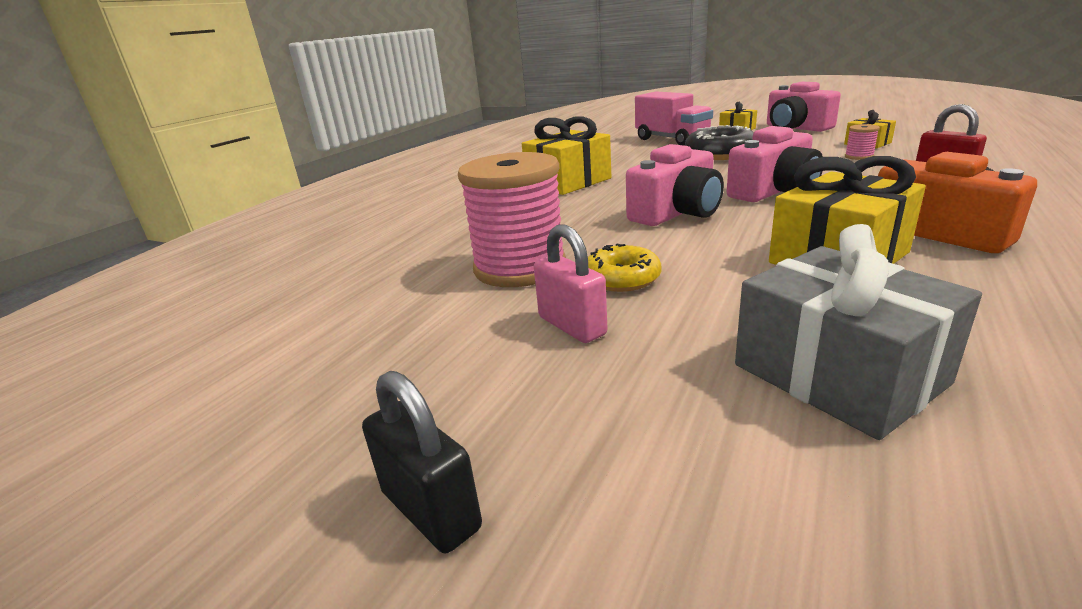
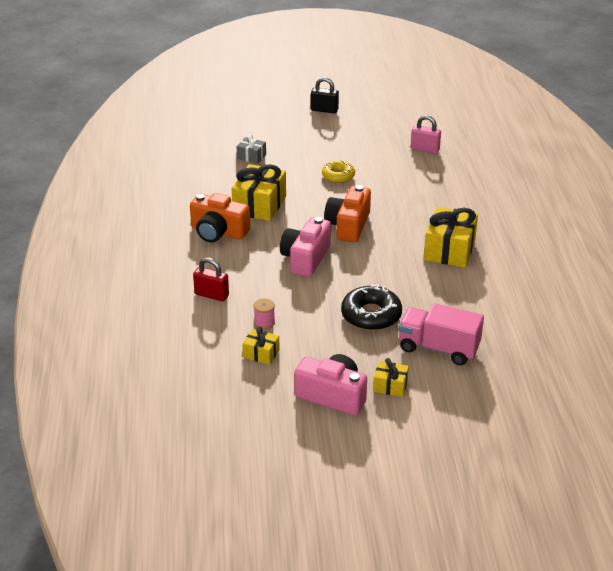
camera: 145 degrees right, 10 degrees up
(520, 268) = (386, 172): pink spool -> none
(572, 326) = (337, 153): pink padlock -> pink padlock (425, 149)
(677, 213) = (348, 226): pink camera -> orange camera
(838, 374) = (251, 157): grey gift -> grey gift, size x0.52

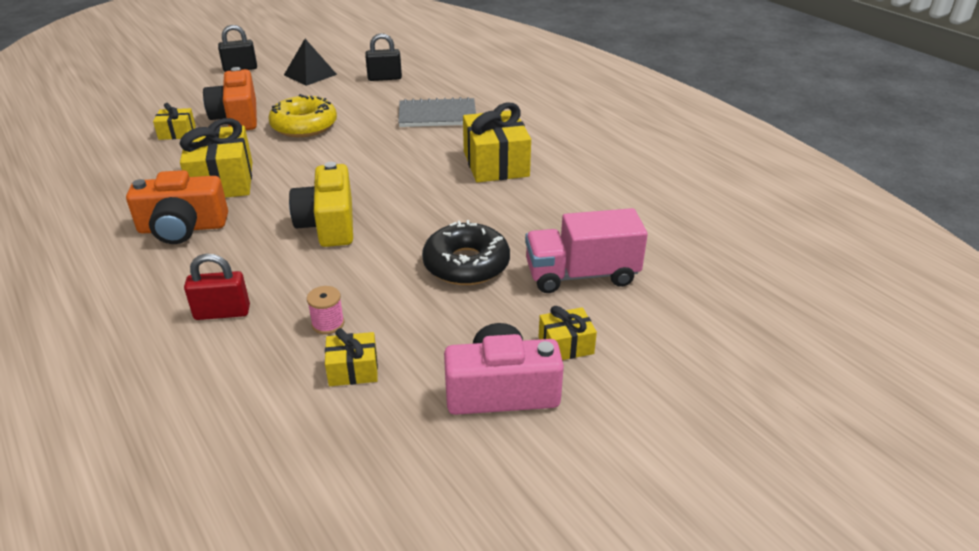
camera: 30 degrees left, 0 degrees up
(251, 157) = (177, 133): grey gift -> yellow gift
(305, 258) = (328, 224): pink camera -> yellow camera
(338, 176) = (304, 125): yellow donut -> yellow donut, size x1.55
(348, 226) = (356, 172): orange camera -> orange camera (237, 117)
(371, 130) = (310, 74): none -> black pyramid
(425, 149) = (384, 78): pink padlock -> black padlock
(439, 195) = (437, 115): none -> grey notebook

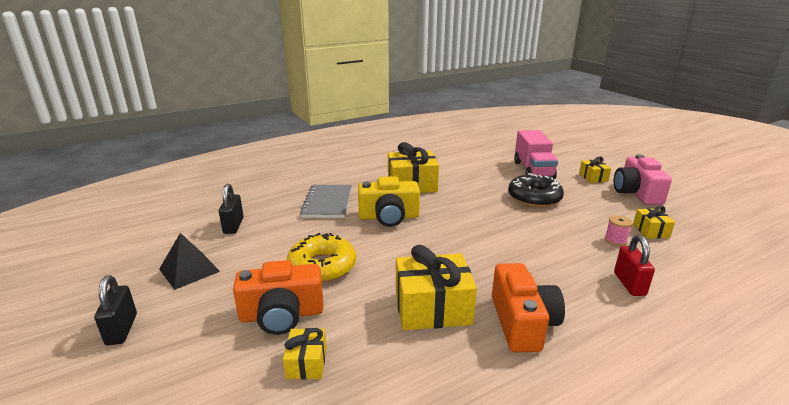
camera: 85 degrees left, 10 degrees down
(328, 224) = (500, 245): yellow camera -> yellow camera (389, 217)

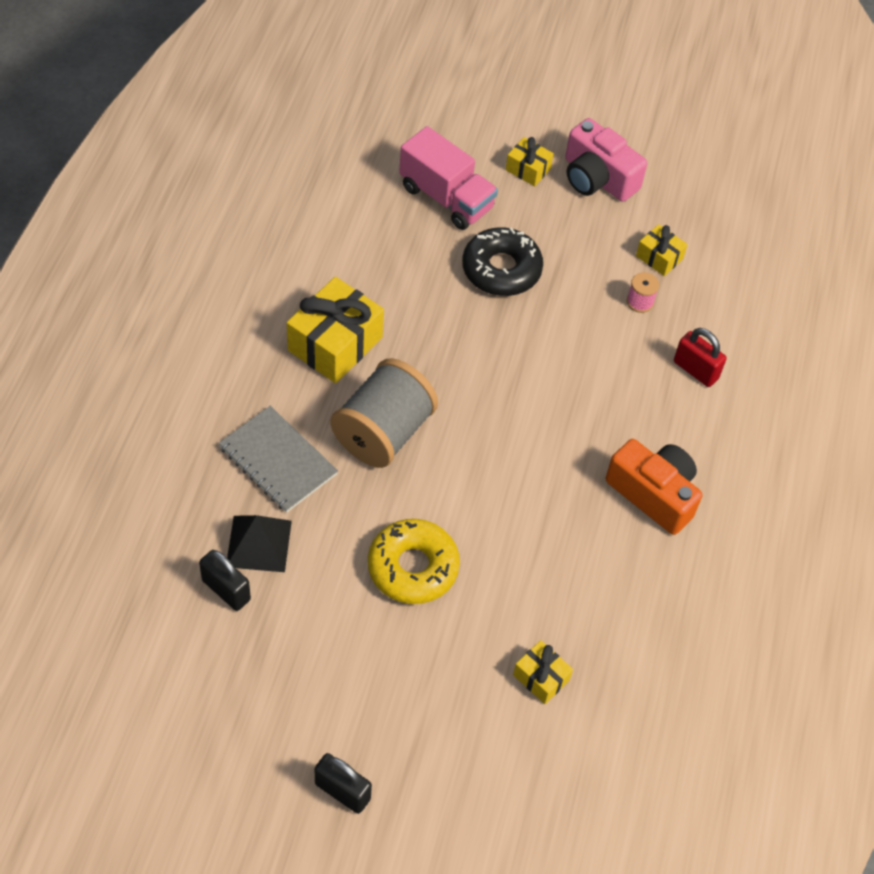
camera: 50 degrees left, 30 degrees up
(189, 270) = (286, 686): black pyramid -> black pyramid (258, 543)
(282, 315) = (457, 653): orange camera -> none
(389, 217) = (383, 432): yellow camera -> grey spool
(432, 308) = (570, 536): yellow gift -> none

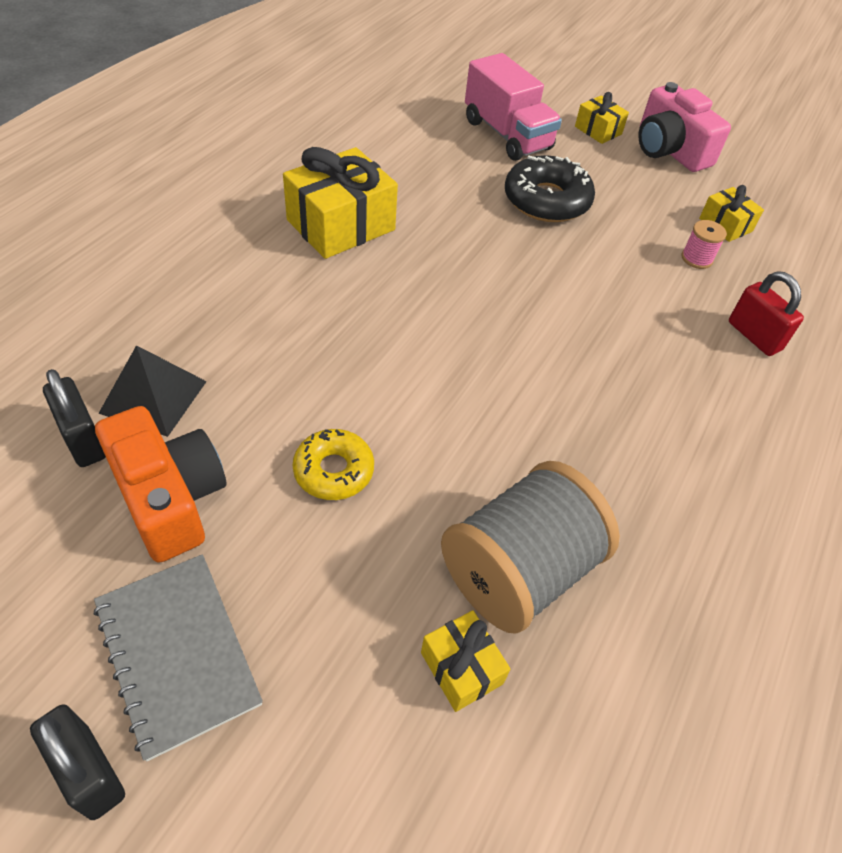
camera: 15 degrees right, 5 degrees down
(278, 461) = (223, 317): grey notebook -> grey notebook (178, 653)
(383, 432) = (358, 316): grey spool -> grey spool (518, 571)
(413, 567) = (333, 471): yellow donut -> yellow donut, size x0.64
(654, 494) = (679, 458): orange camera -> orange camera (170, 497)

